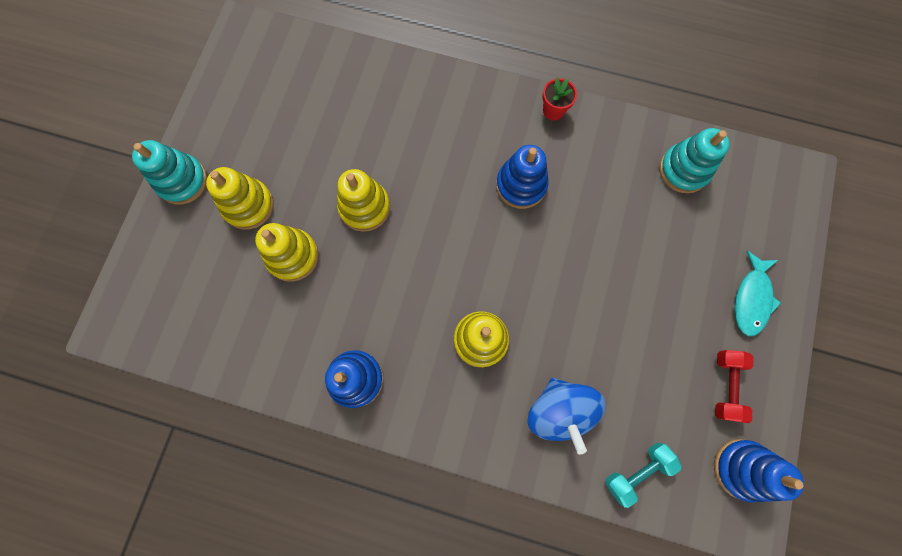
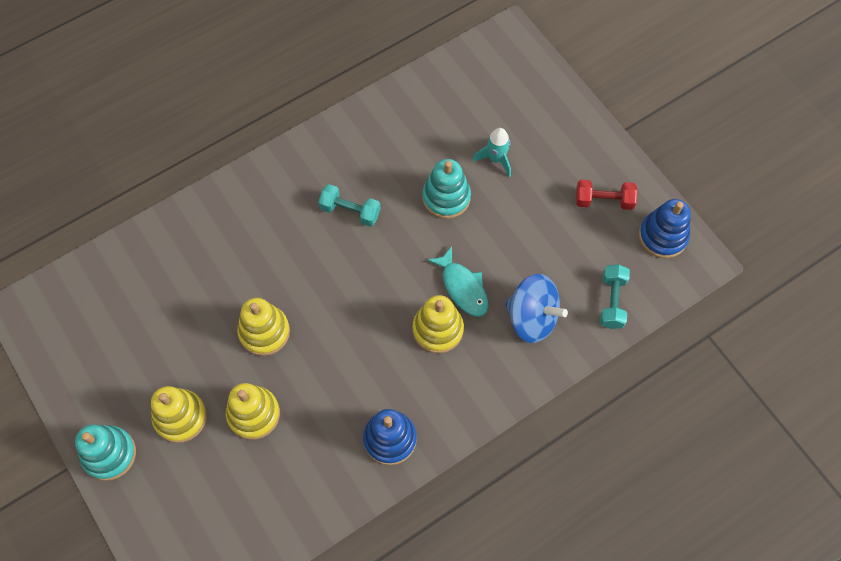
camera: 50 degrees left, 10 degrees down
(521, 185) = (350, 211): blue stacking toy -> turquoise dumbbell
(553, 111) = (315, 144): red flower pot -> none
(675, 261) = (496, 159): none -> turquoise rocket
(683, 170) = (438, 100): turquoise stacking toy -> turquoise stacking toy (446, 197)
(725, 386) = (603, 200): red dumbbell -> red dumbbell turned 45 degrees counterclockwise
(751, 299) = (562, 136): turquoise fish -> turquoise fish (463, 287)

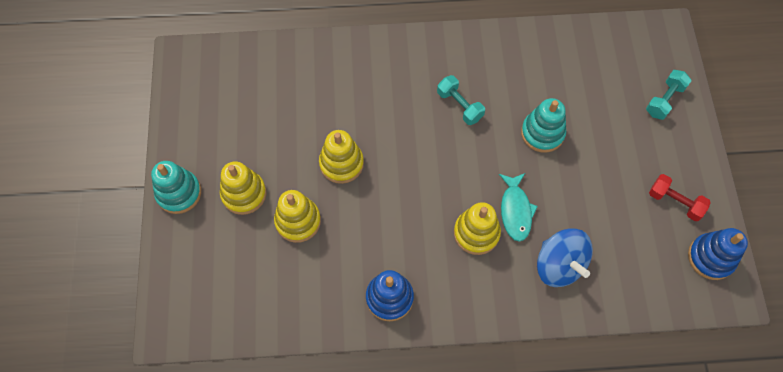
camera: 30 degrees right, 0 degrees up
(496, 159) = (601, 123): turquoise rocket -> none
(612, 301) = (635, 288): turquoise dumbbell -> turquoise dumbbell (664, 100)

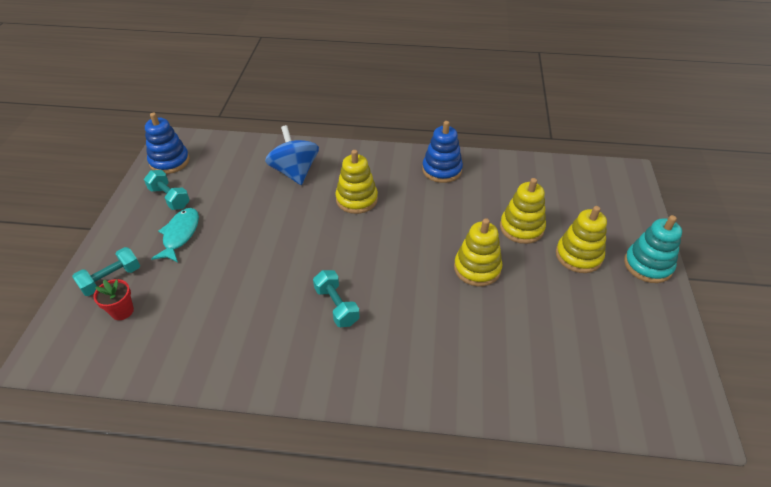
camera: 170 degrees left, 20 degrees down
(515, 211) = (315, 210): turquoise fish -> turquoise fish (180, 235)
(542, 133) = (258, 267): turquoise stacking toy -> none
(634, 73) = (122, 311): none -> red flower pot
(675, 202) = (169, 198): red dumbbell -> turquoise dumbbell

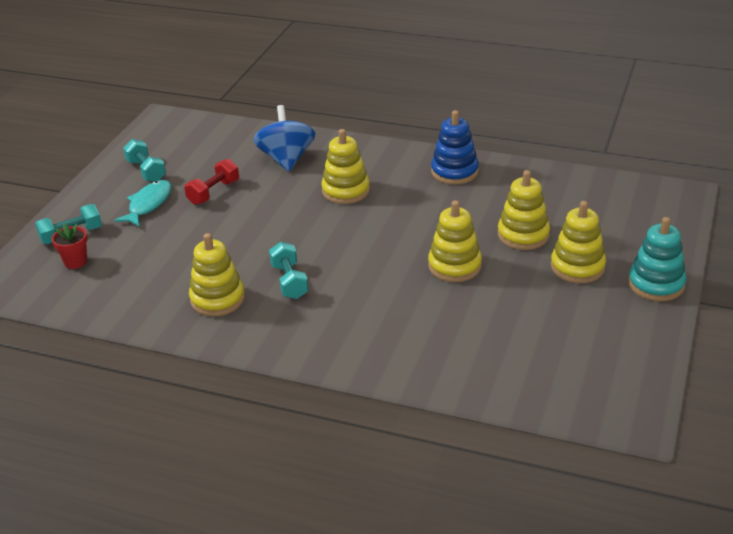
camera: 15 degrees right, 10 degrees down
(169, 161) = (155, 138): blue stacking toy -> none
(238, 214) = (213, 192): none -> red dumbbell
(274, 337) = (217, 299): none -> yellow stacking toy

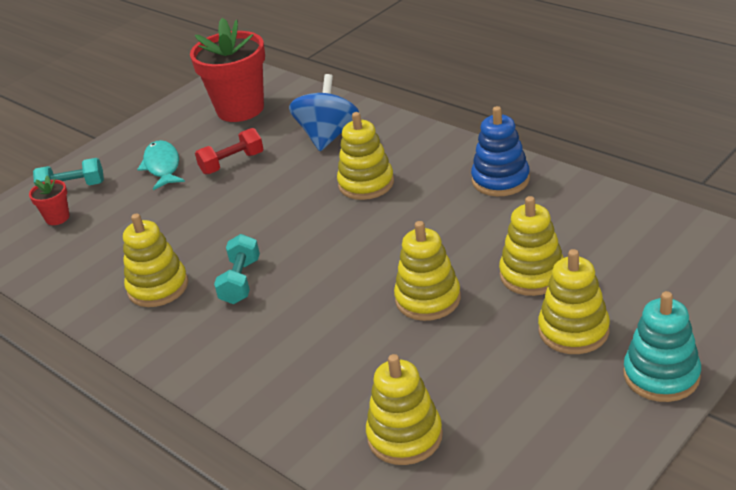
camera: 25 degrees right, 0 degrees up
(146, 171) = (184, 129): turquoise dumbbell -> none
(148, 204) = (162, 166): turquoise fish -> turquoise fish turned 60 degrees counterclockwise
(189, 148) = (240, 109): none -> red flower pot
(501, 362) = (405, 436): none -> yellow stacking toy

